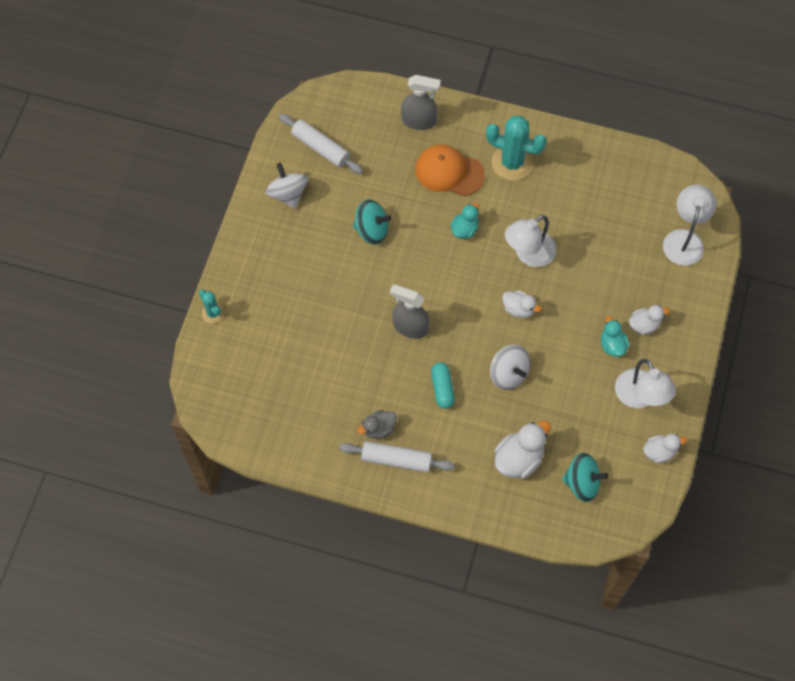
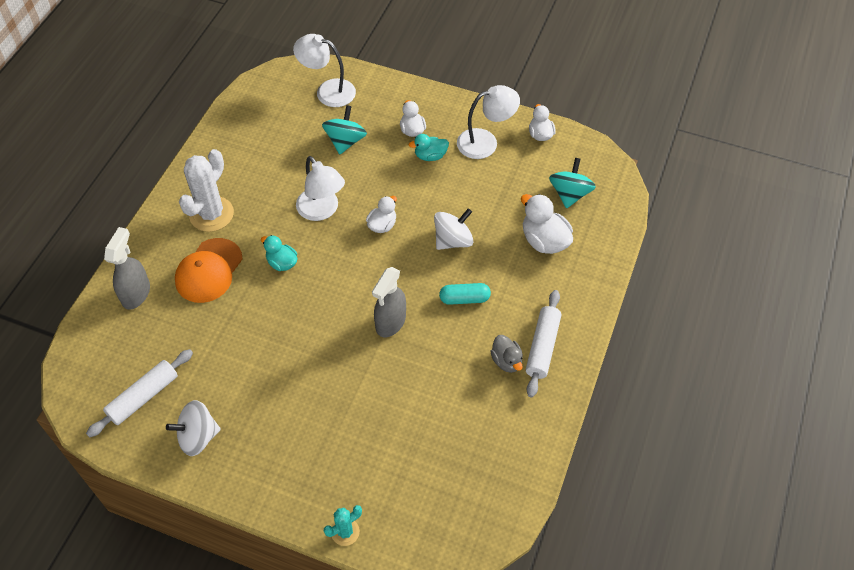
camera: 85 degrees left, 10 degrees down
(371, 230) = (265, 351): turquoise spinning top -> turquoise spinning top (345, 141)
(512, 162) = (211, 214): turquoise cactus -> white cactus

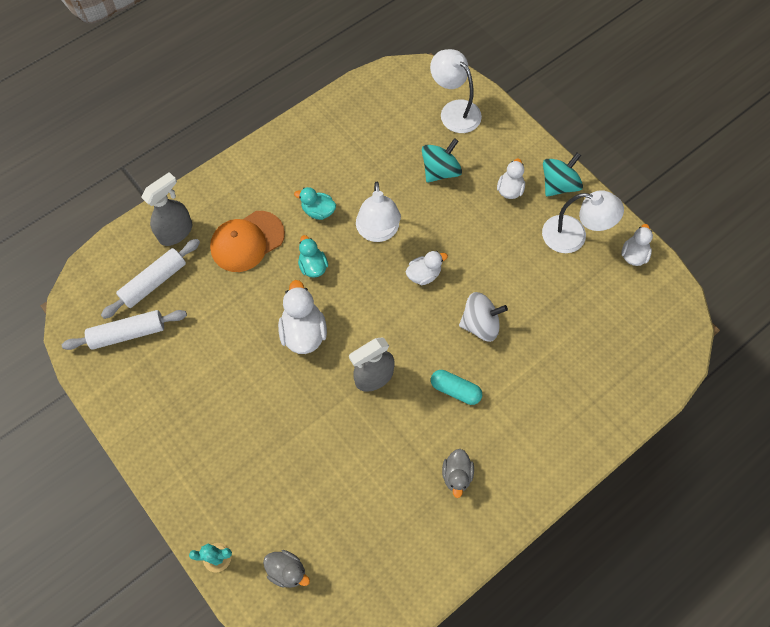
camera: 30 degrees right, 10 degrees up
(198, 437) = (149, 396): white spinning top -> none
(211, 214) = (280, 186): white cactus -> none
(413, 508) = (287, 571): none -> grey duck
(430, 156) = (511, 225): turquoise duck -> turquoise duck (318, 211)
(542, 347) = (499, 480): white rolling pin -> white rolling pin (154, 282)
(544, 241) = (568, 370): white duck -> white duck (303, 332)
(569, 194) = (624, 334): turquoise spinning top -> turquoise spinning top (558, 185)

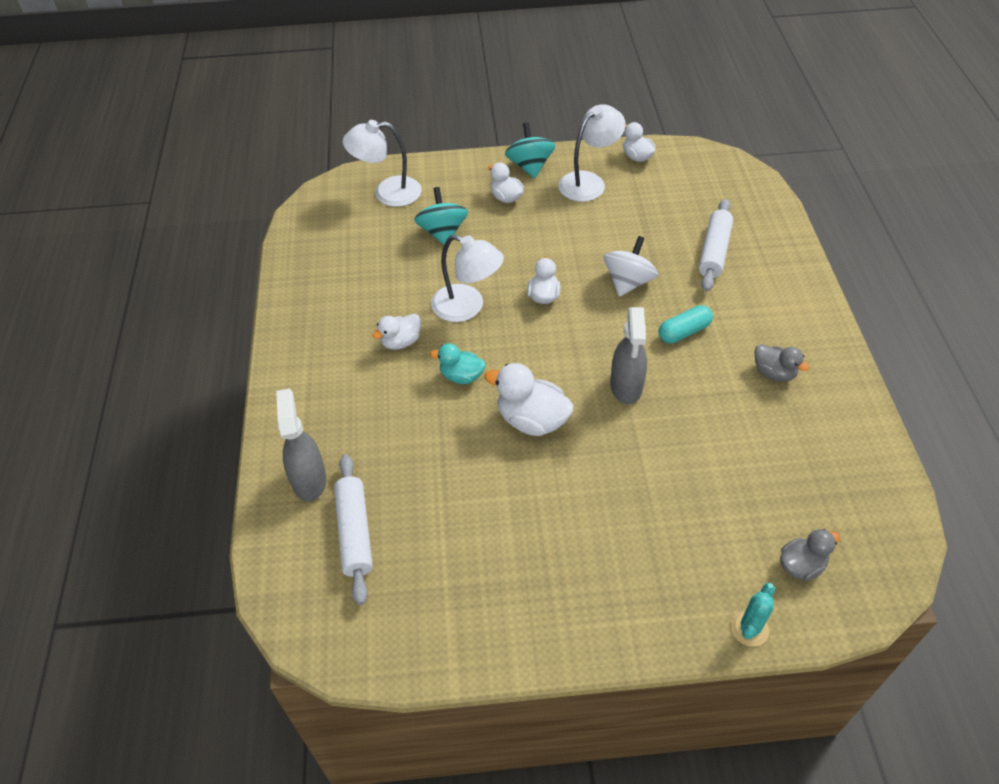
camera: 55 degrees left, 15 degrees down
(128, 333) = (400, 592): white rolling pin -> white rolling pin (714, 252)
(247, 241) = (381, 419): orange cap -> none
(318, 211) = (401, 342): turquoise duck -> white duck

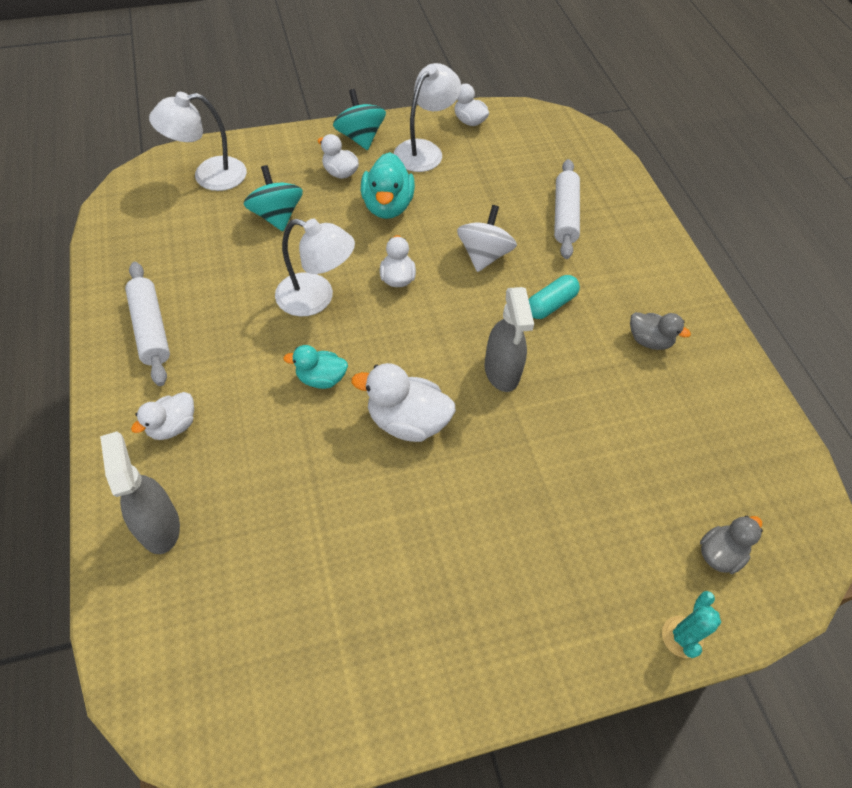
camera: 15 degrees left, 5 degrees up
(355, 532) = (223, 585): white rolling pin -> white rolling pin (151, 329)
(401, 342) = (246, 345): white duck -> white duck (172, 426)
(545, 231) = (387, 206): none -> turquoise duck

